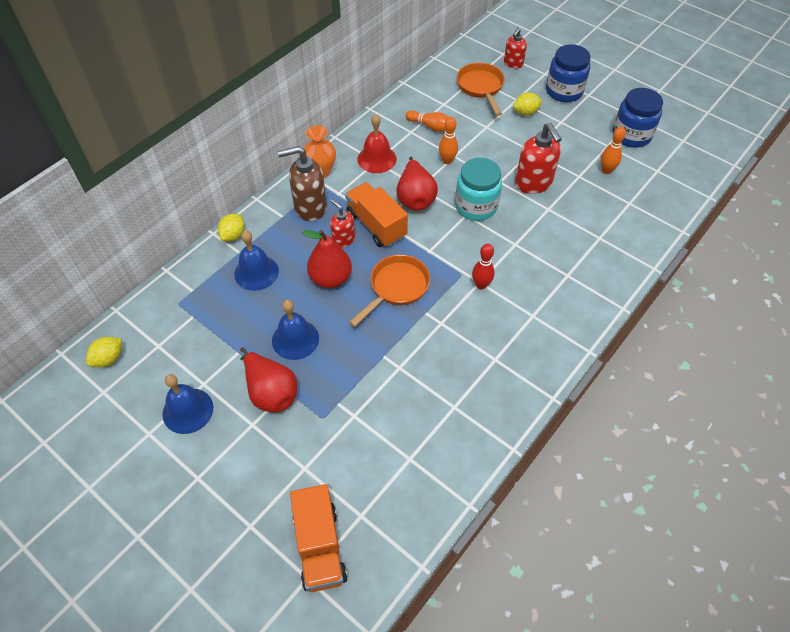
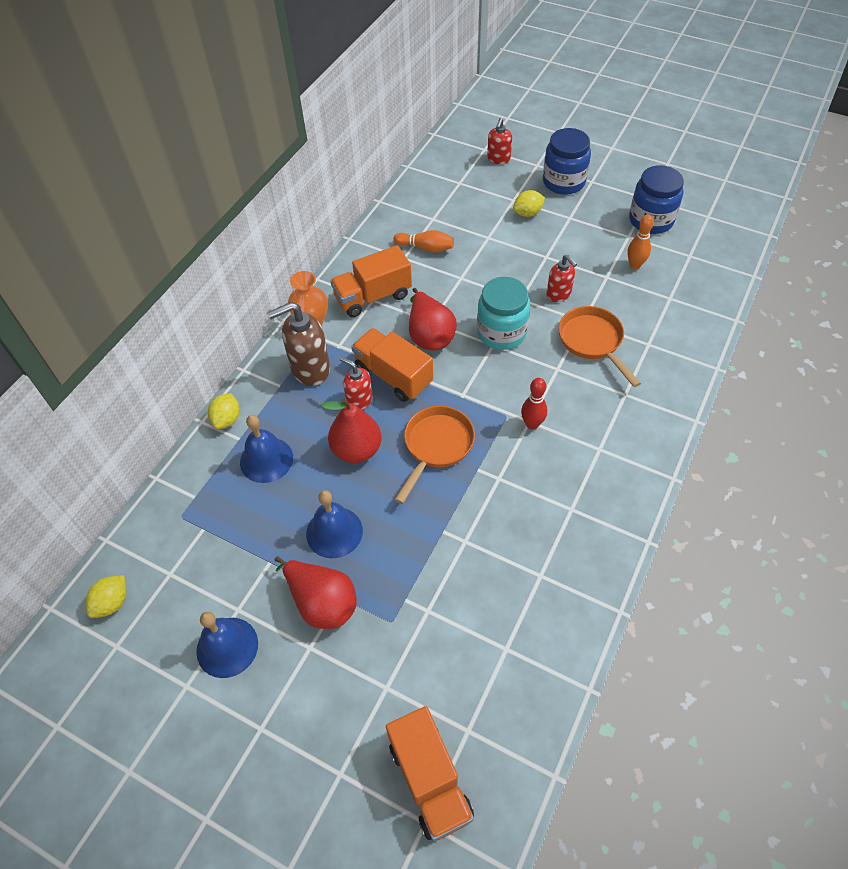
camera: 10 degrees left, 0 degrees up
(377, 159) = (373, 297): red bell -> orange truck
(447, 160) = (454, 285): orange bowling pin -> none
(481, 87) = (470, 193): orange pan -> orange pan (592, 342)
(533, 183) = (559, 294): red soap dispenser -> red soap dispenser, size x0.60

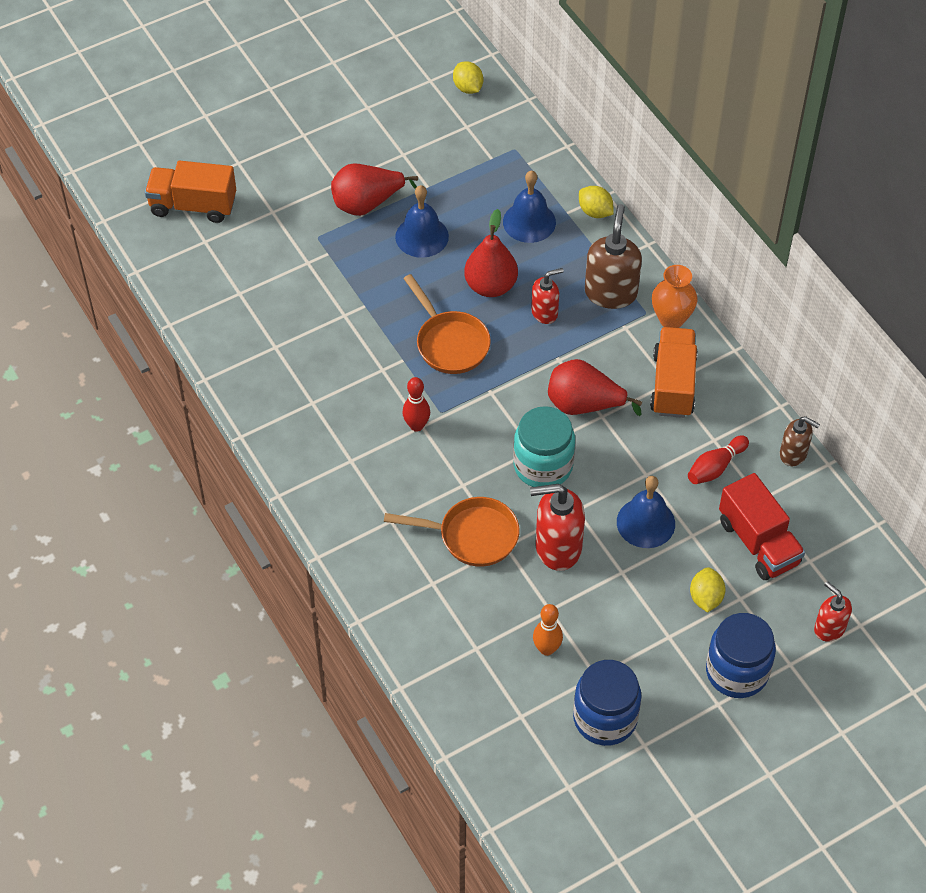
camera: 120 degrees right, 0 degrees up
(227, 647) = (378, 138): blue bell -> blue bell (645, 522)
(385, 218) = (793, 454): none -> brown soap dispenser
(393, 376) = (554, 351): orange truck -> none
(426, 248) = (715, 467): orange bowling pin -> red bowling pin
(466, 207) = (758, 542): none -> red truck
(559, 294) = (557, 548): red soap dispenser -> red soap dispenser, size x1.68

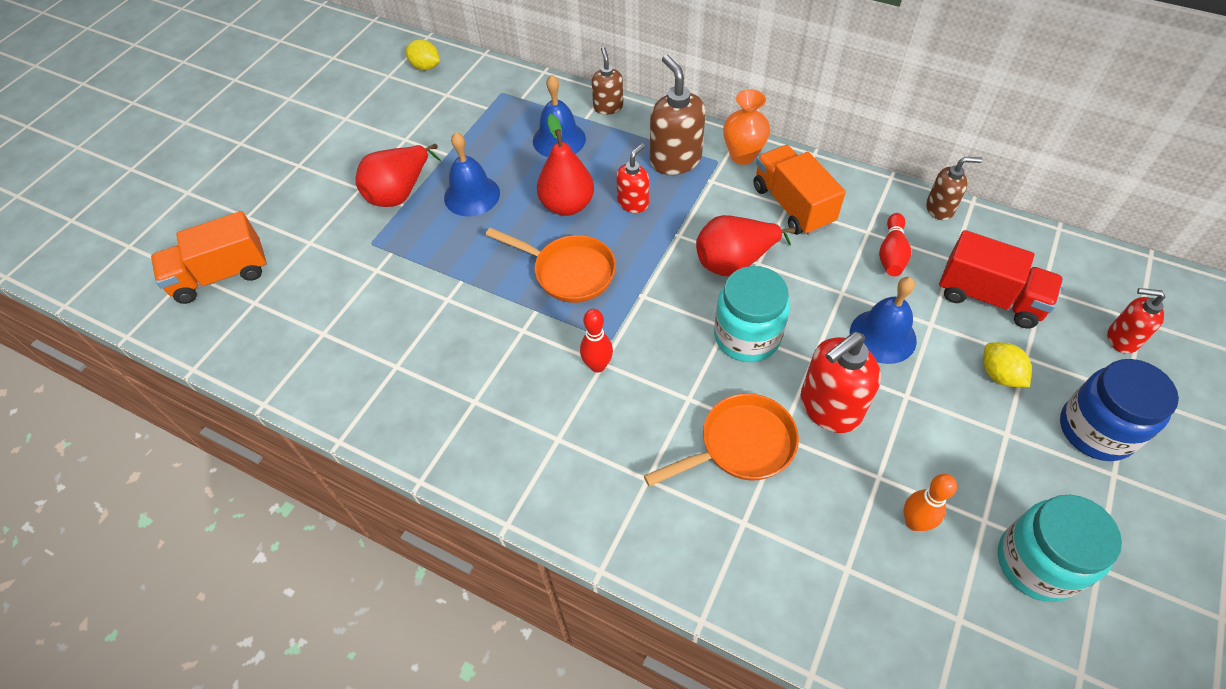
camera: 30 degrees left, 0 degrees up
(595, 212) = (608, 107): yellow lemon -> brown soap dispenser
(605, 718) = (1037, 563): blue jar -> turquoise jar

